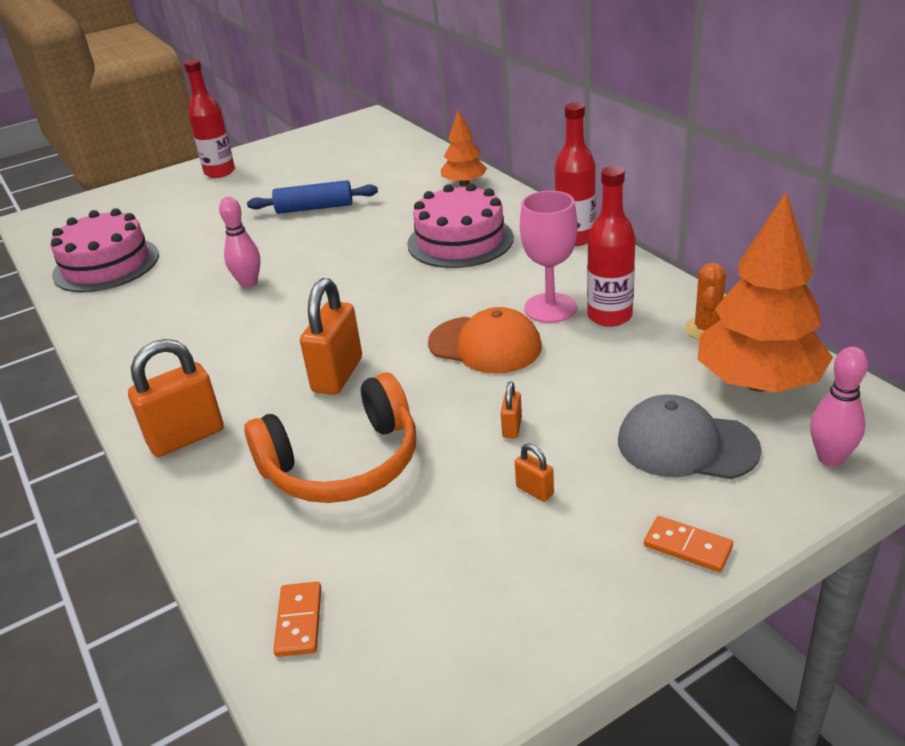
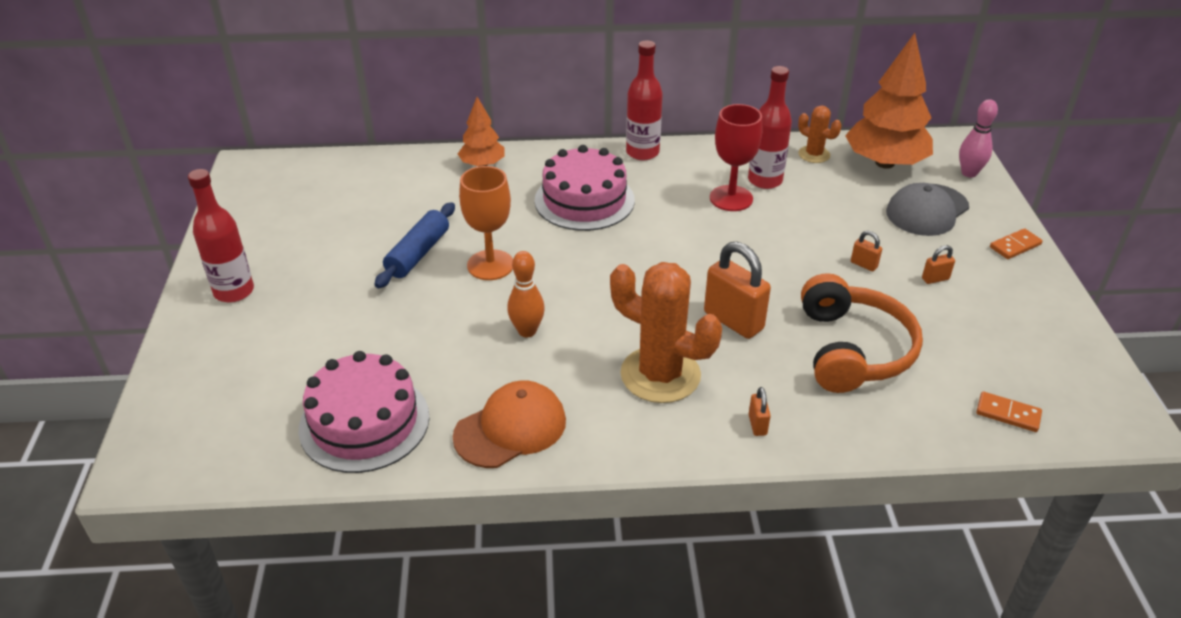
camera: 65 degrees left, 5 degrees up
(186, 437) = (757, 425): orange padlock -> orange padlock, size x0.46
(229, 362) = (660, 375): none -> orange cactus
(248, 283) = (527, 331): pink bowling pin -> orange bowling pin
(324, 238) = (490, 265): none -> orange goblet
(485, 345) = (754, 241): orange cap -> orange cap (510, 428)
(550, 308) = (731, 198): pink goblet -> red goblet

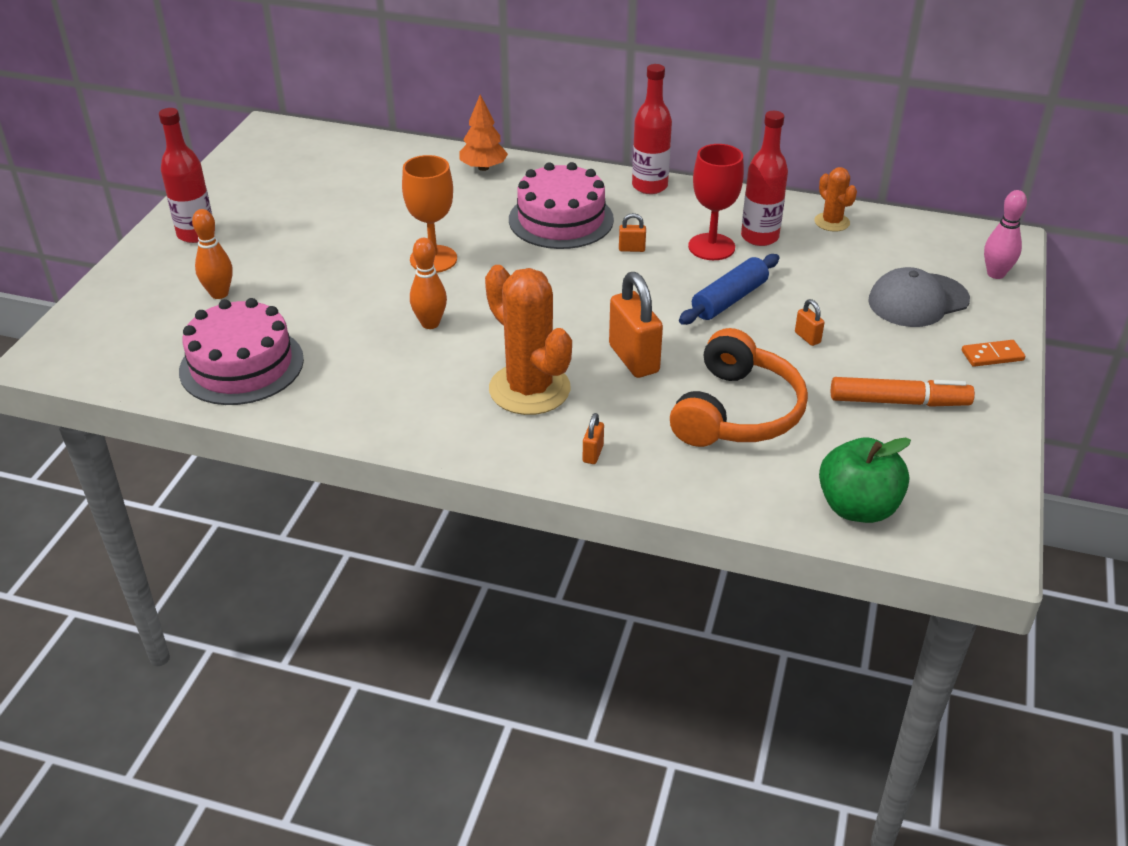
camera: 20 degrees right, 0 degrees up
(296, 350) = (219, 294): none -> orange bowling pin
(418, 254) = (373, 236): blue rolling pin -> blue rolling pin (729, 300)
(510, 428) = (363, 400): orange cap -> none
(884, 163) = (905, 245): orange tree -> none
(935, 279) = (875, 367): orange padlock -> orange padlock (631, 249)
(974, 306) = (899, 402): none -> orange marker
(1008, 414) = (857, 507): orange domino -> green apple

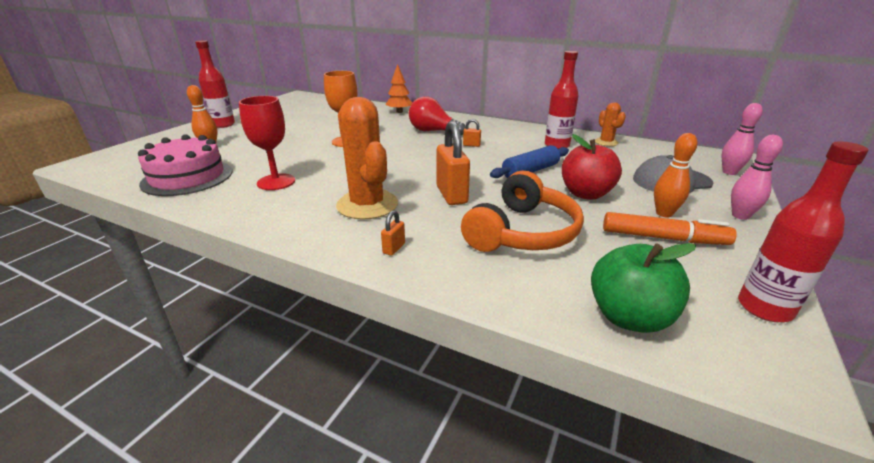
camera: 10 degrees right, 10 degrees down
(430, 323) = (323, 167): orange bowling pin -> orange bowling pin (664, 213)
(561, 219) = (433, 131): pink cake -> red light bulb
(649, 186) = (492, 123): red bottle -> red bottle (764, 308)
(711, 247) = (524, 147): red goblet -> red goblet (276, 182)
(807, 337) = (585, 194): orange padlock -> red apple
(992, 355) = (740, 216): orange domino -> pink bowling pin

